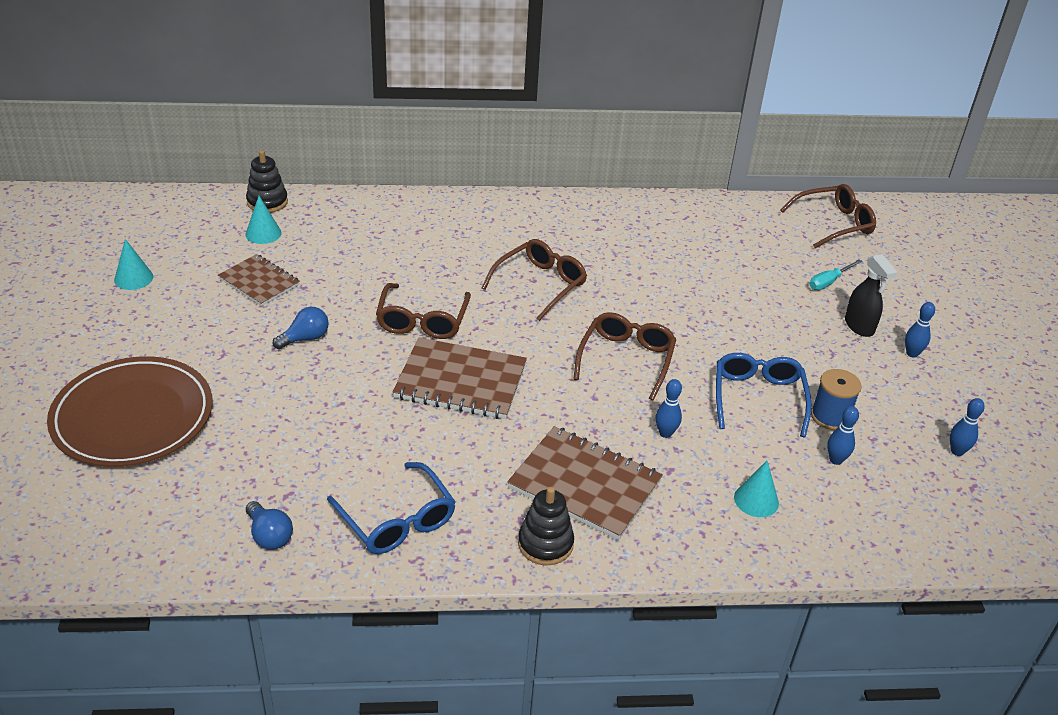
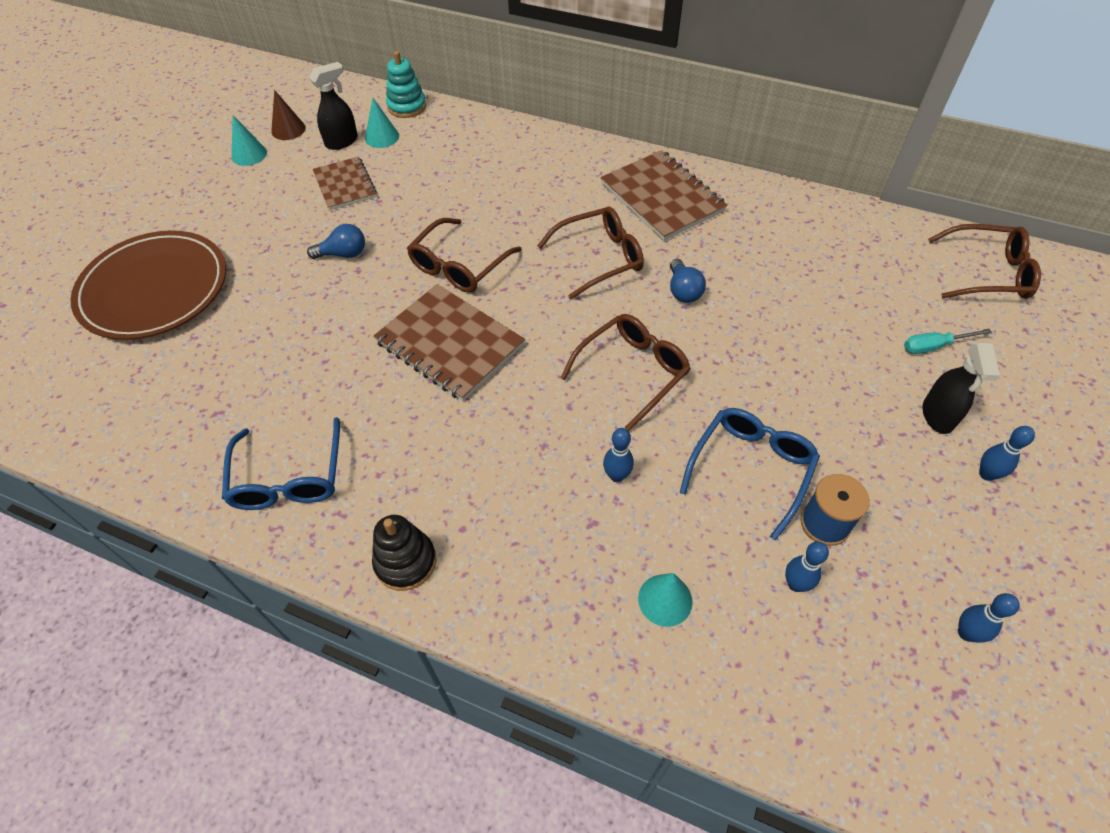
camera: 30 degrees right, 15 degrees up
(158, 247) = (288, 129): none -> brown cone
(225, 246) = (342, 141): none -> black spray bottle
(267, 202) = (407, 106): black stacking toy -> turquoise stacking toy
(269, 536) = (172, 450): blue light bulb -> blue light bulb (683, 291)
(584, 484) = (491, 506): brown notebook -> brown notebook (662, 197)

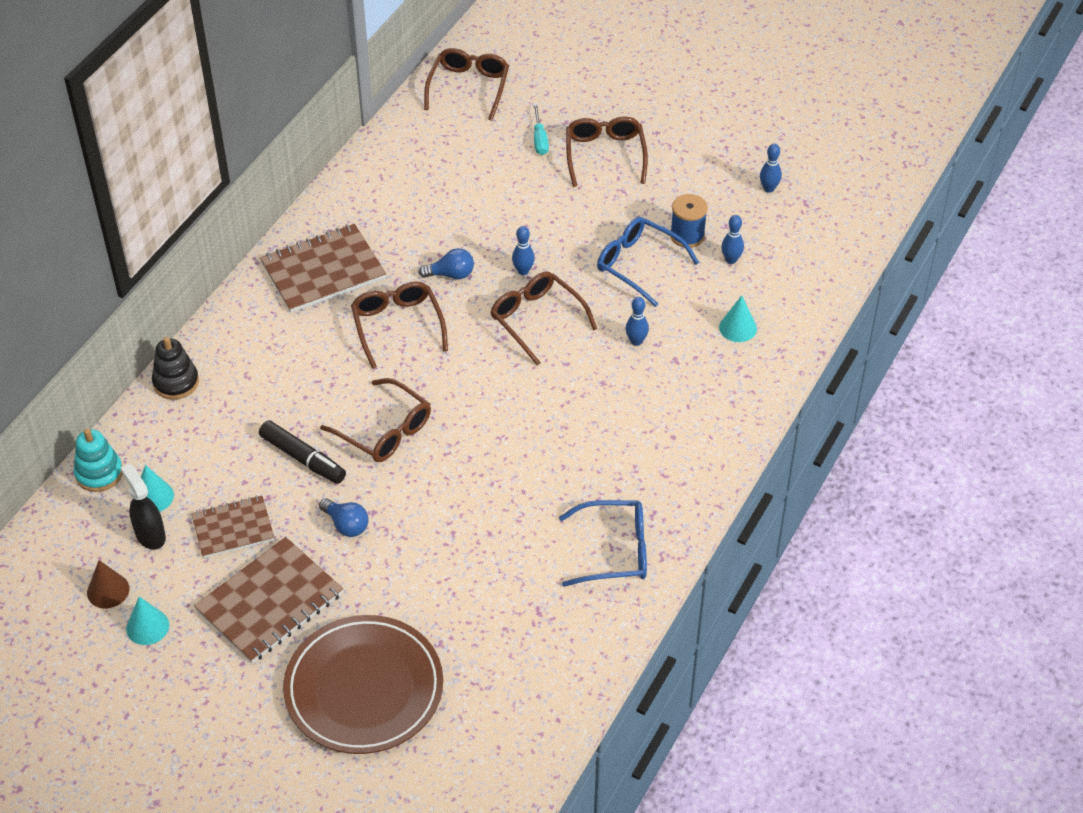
camera: 85 degrees left, 5 degrees down
(343, 254) = (346, 525): blue light bulb -> blue light bulb turned 135 degrees clockwise
(405, 562) = (698, 471): black stacking toy -> black stacking toy (176, 382)
(423, 215) = (303, 458): none -> black marker
(449, 344) = (484, 440): brown notebook -> brown notebook (270, 602)
(937, 416) = (605, 155): black spray bottle -> brown glasses
(986, 474) = (657, 145): blue bowling pin -> blue bowling pin (523, 271)

